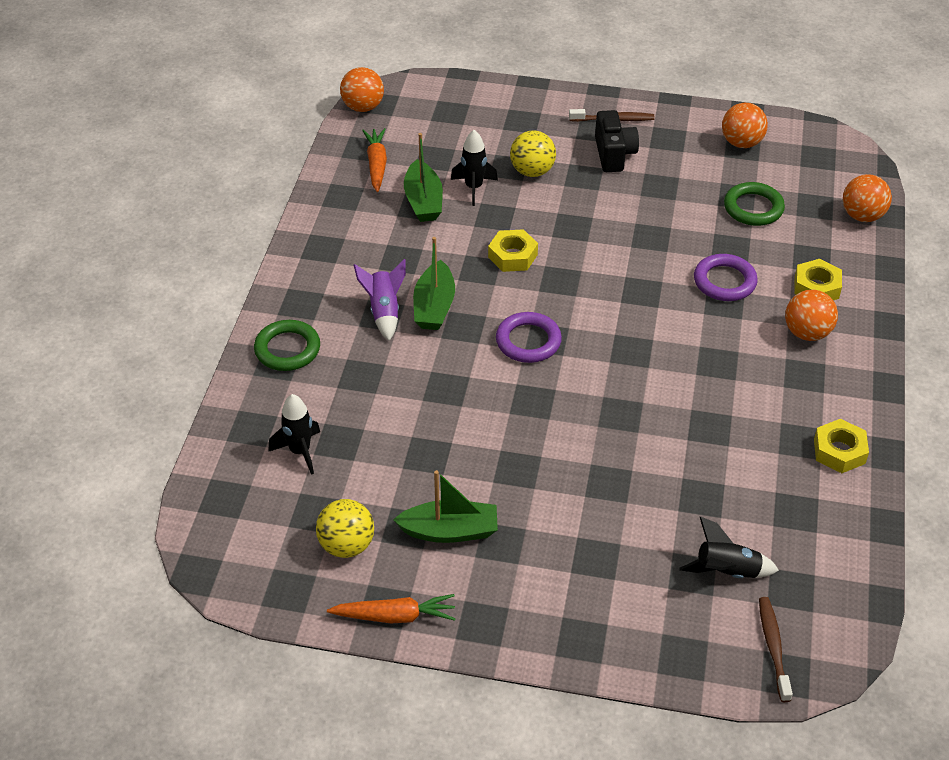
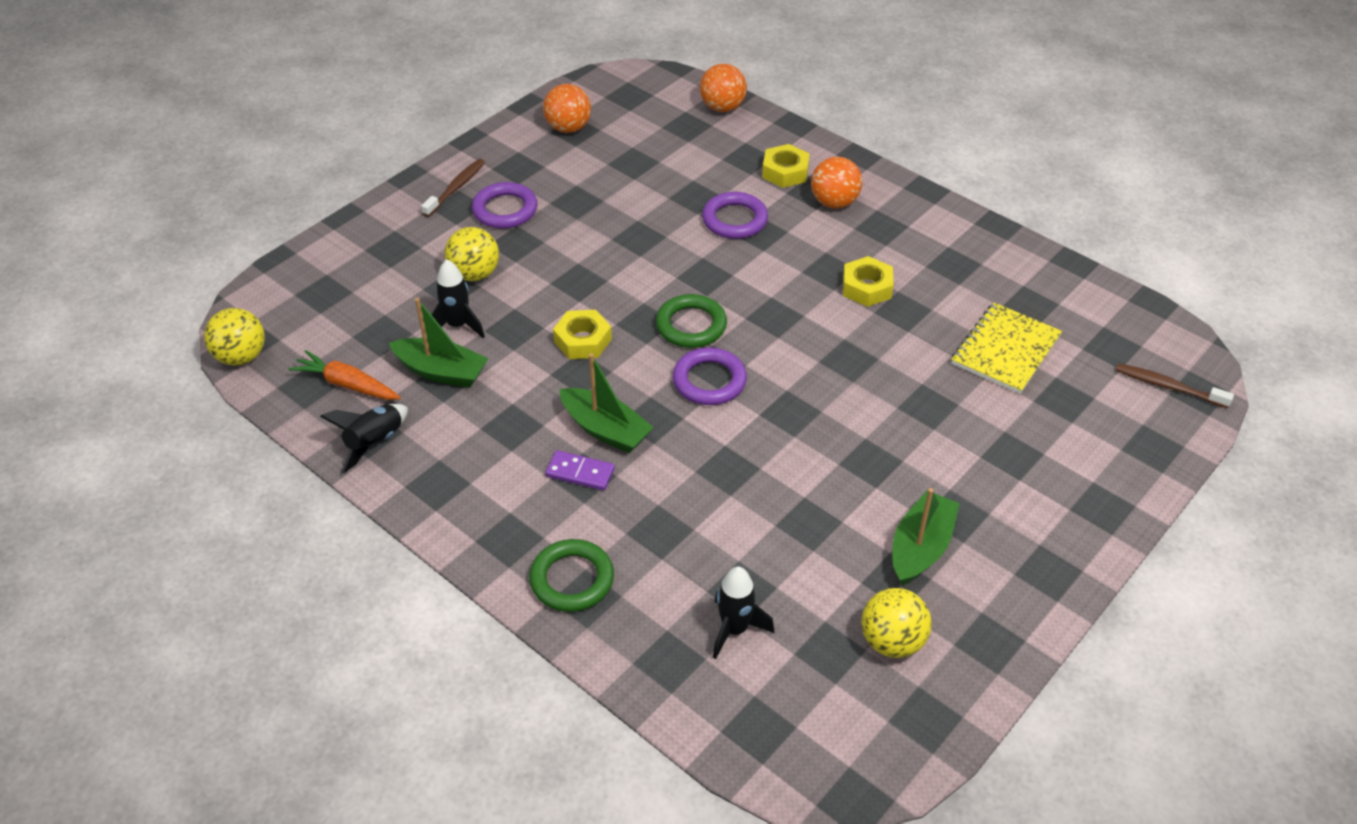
camera: 60 degrees left, 0 degrees up
(363, 107) = (241, 357): orange ball -> yellow ball
(384, 311) = (580, 472): purple rocket -> purple domino
(394, 616) = (1007, 639): orange carrot -> none
(614, 154) = (505, 210): black camera -> purple ring
(720, 512) = (1005, 350): none -> yellow notebook
(726, 571) = (1073, 377): black rocket -> black rocket (375, 443)
(753, 208) = (658, 160): green ring -> green ring (691, 325)
(839, 451) = (980, 249): yellow nut -> yellow nut (867, 287)

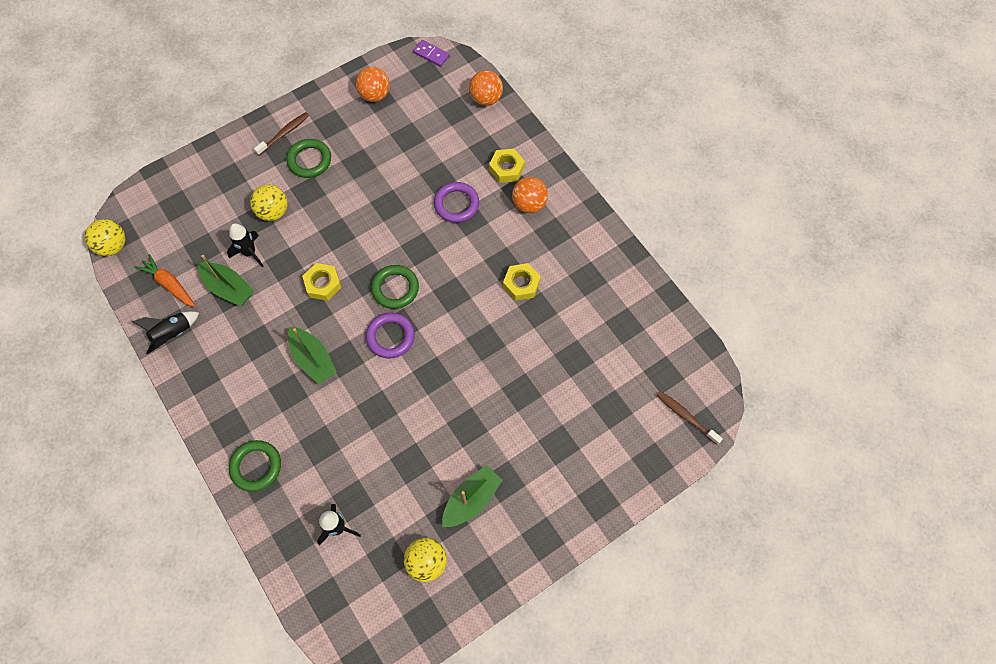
camera: 15 degrees right, 20 degrees up
(505, 210) = (309, 160): purple ring -> green ring
(580, 472) = (287, 388): purple domino -> purple domino (431, 54)
(1005, 350) = (591, 359): yellow notebook -> none

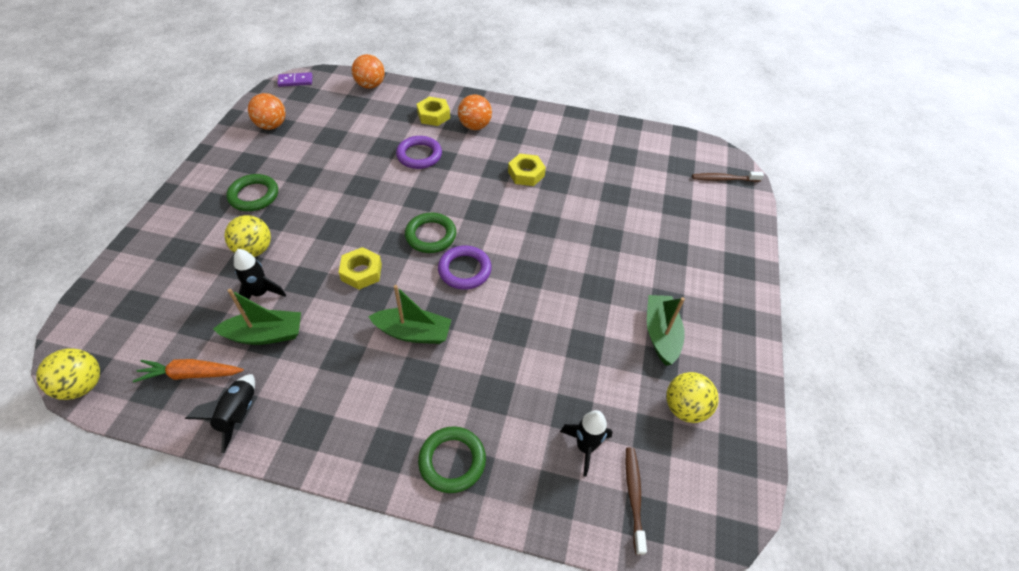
camera: 45 degrees left, 15 degrees down
(284, 134) = (207, 191): brown toothbrush -> brown toothbrush (634, 496)

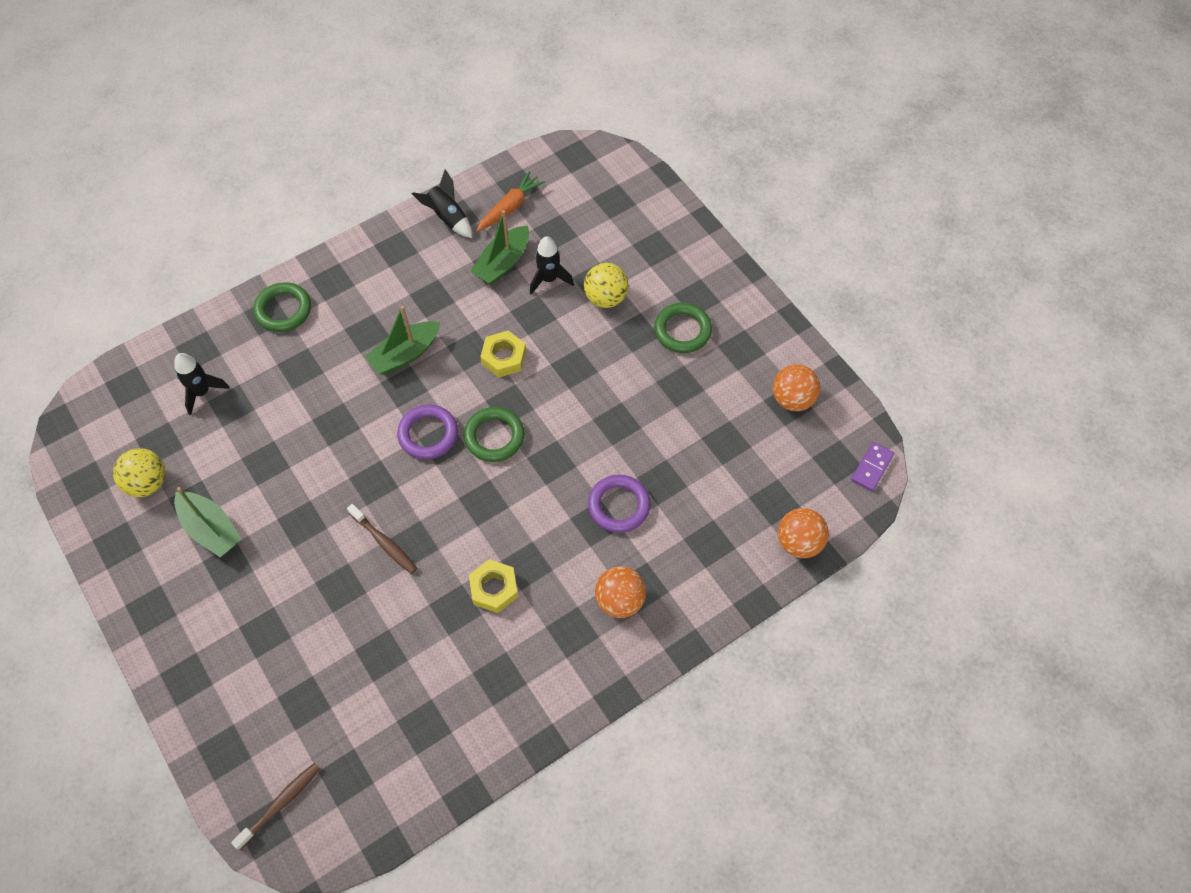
camera: 135 degrees right, 10 degrees up
(83, 385) = (560, 151): yellow ball -> none
(433, 115) = (678, 570): yellow nut -> none
(634, 496) = (143, 392): brown toothbrush -> brown toothbrush (384, 542)

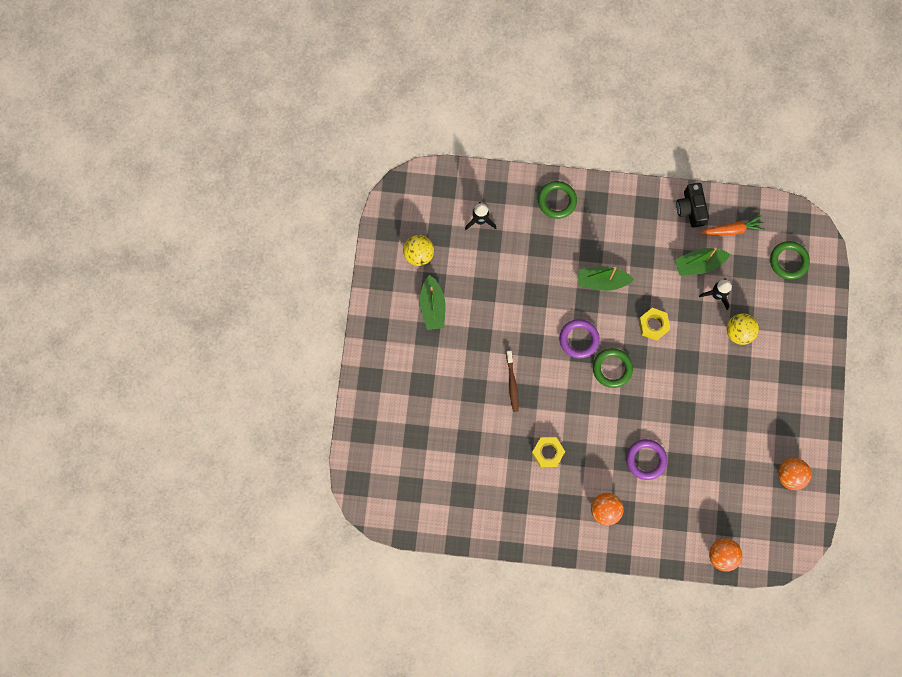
camera: 40 degrees right, 15 degrees up
(280, 804) = (372, 477): brown toothbrush -> none
(447, 218) = (690, 209): black rocket -> black camera
(682, 330) = (765, 386): green ring -> green ring (788, 261)
(872, 467) = (798, 548): purple domino -> none

